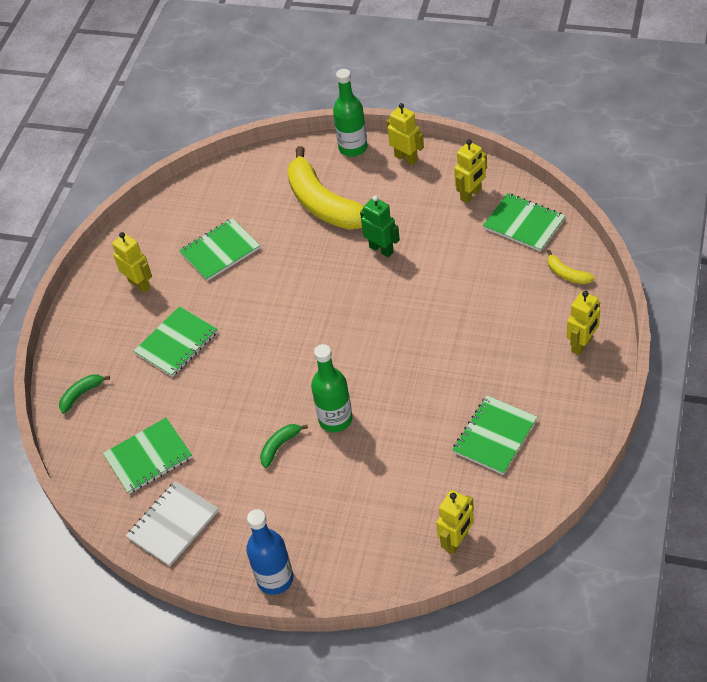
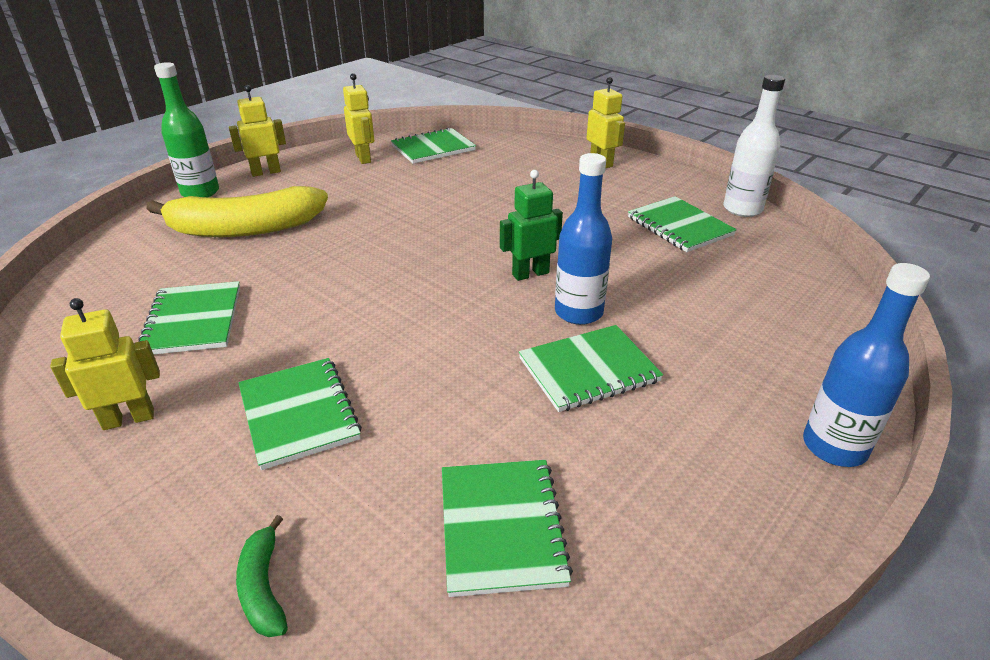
camera: 70 degrees left, 15 degrees down
(173, 525) = (675, 540): white notebook -> none
(279, 446) = (588, 370): green banana -> green notebook
(335, 419) = (578, 312): green bottle -> blue bottle
(381, 249) = (362, 215): green robot -> green robot (530, 273)
(456, 541) = (814, 284): yellow robot -> none
(557, 469) = (742, 209): none -> white bottle
(567, 274) = (514, 148): yellow banana -> none

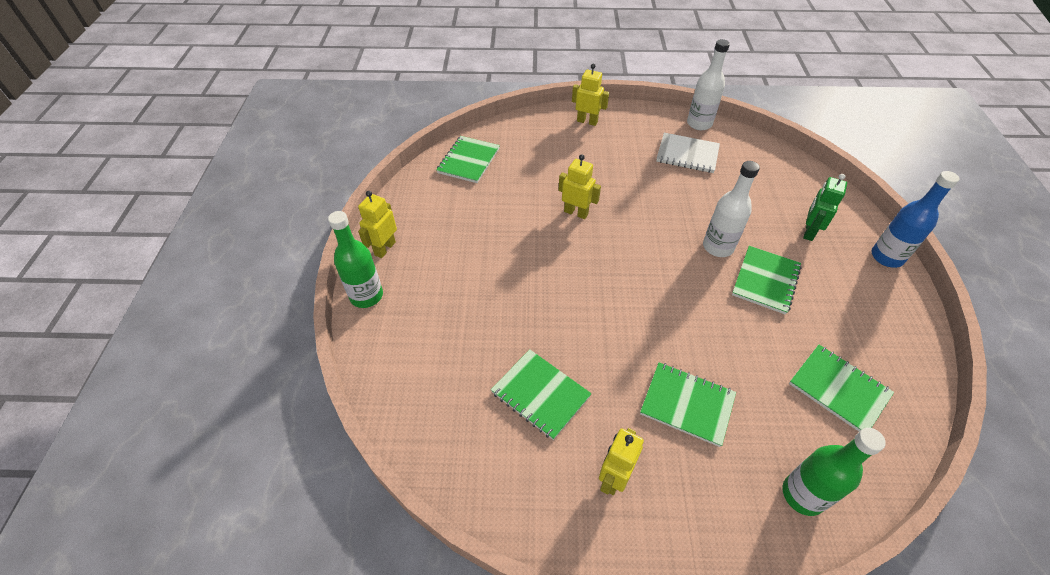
camera: 40 degrees left, 15 degrees up
(245, 229) = (455, 306): yellow banana -> none
(263, 587) = (803, 495): green banana -> green bottle
(363, 158) = (435, 196): yellow robot -> yellow robot (576, 213)
(530, 273) = (663, 235): green robot -> green robot (809, 232)
(578, 312) = (718, 247): blue bottle -> white bottle
(679, 226) = (687, 154): green notebook -> white notebook

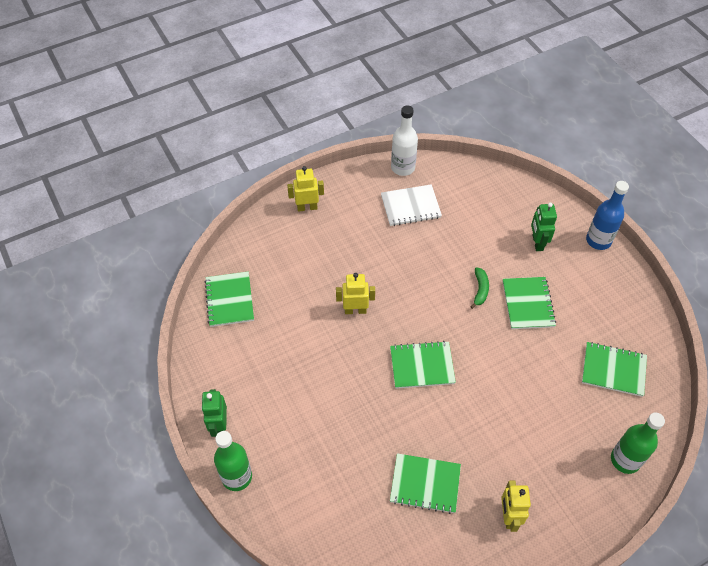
camera: 30 degrees left, 5 degrees up
(385, 248) = (219, 425): yellow robot -> green robot
(687, 404) = (526, 435): green notebook -> green notebook (422, 366)
(718, 247) = (480, 290): white bottle -> green banana

